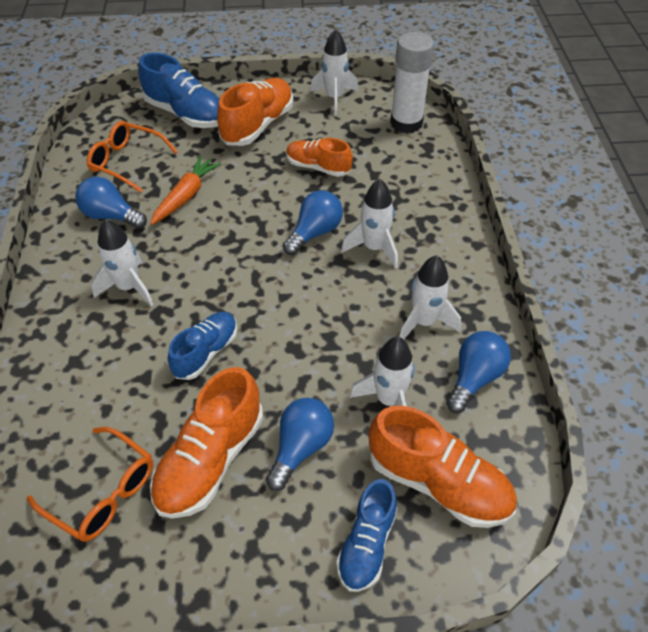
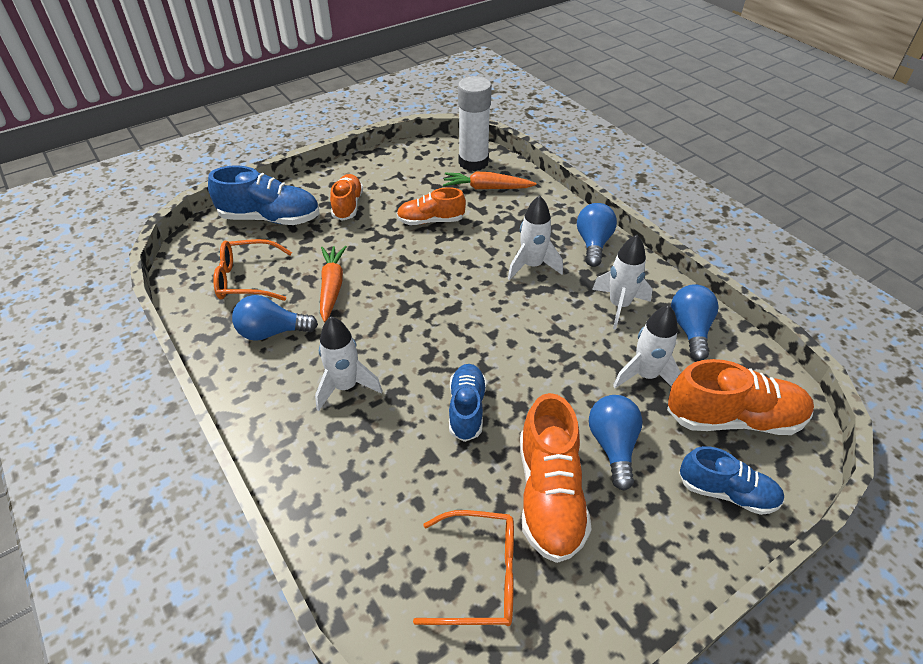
camera: 30 degrees left, 5 degrees down
(258, 125) = (348, 205): orange shoe -> orange shoe, size x0.65
(315, 232) = (473, 273): blue light bulb -> blue light bulb (593, 244)
(334, 98) = (397, 162): white rocket -> none
(367, 544) = (726, 492): blue shoe -> blue shoe turned 60 degrees counterclockwise
(397, 154) = (487, 188): none -> orange carrot

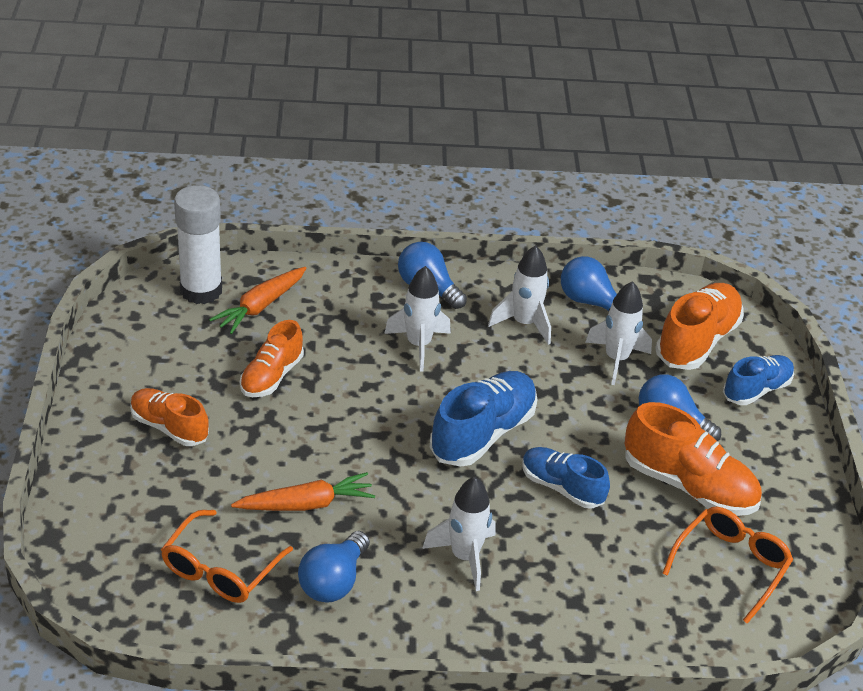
camera: 60 degrees left, 5 degrees down
(270, 218) = (120, 504): blue shoe -> blue shoe (483, 433)
(332, 287) = (306, 504): orange carrot -> orange carrot turned 135 degrees clockwise

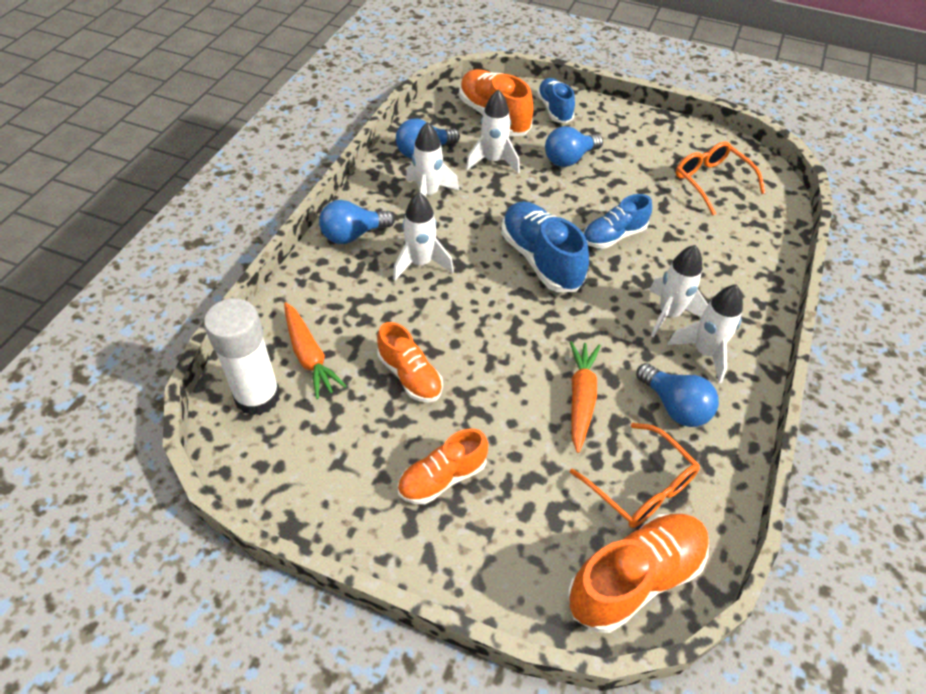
camera: 65 degrees left, 10 degrees up
(424, 597) = (704, 353): none -> white rocket
(688, 485) = (633, 173): orange shoe -> orange shoe (635, 578)

